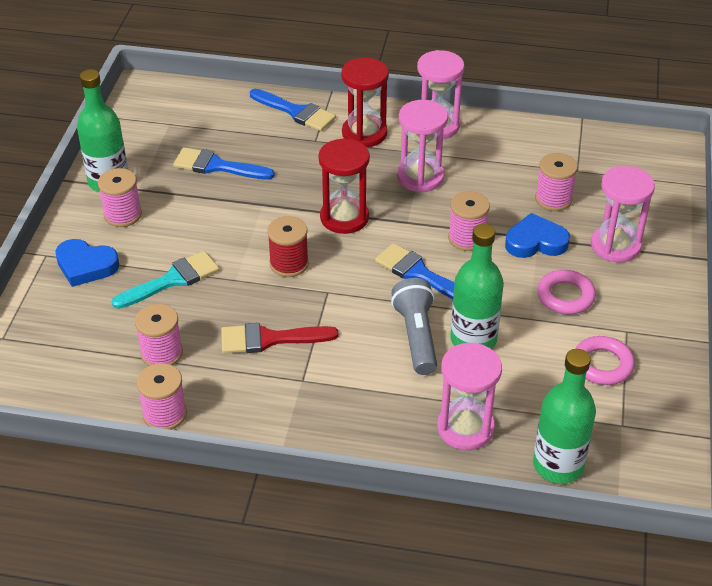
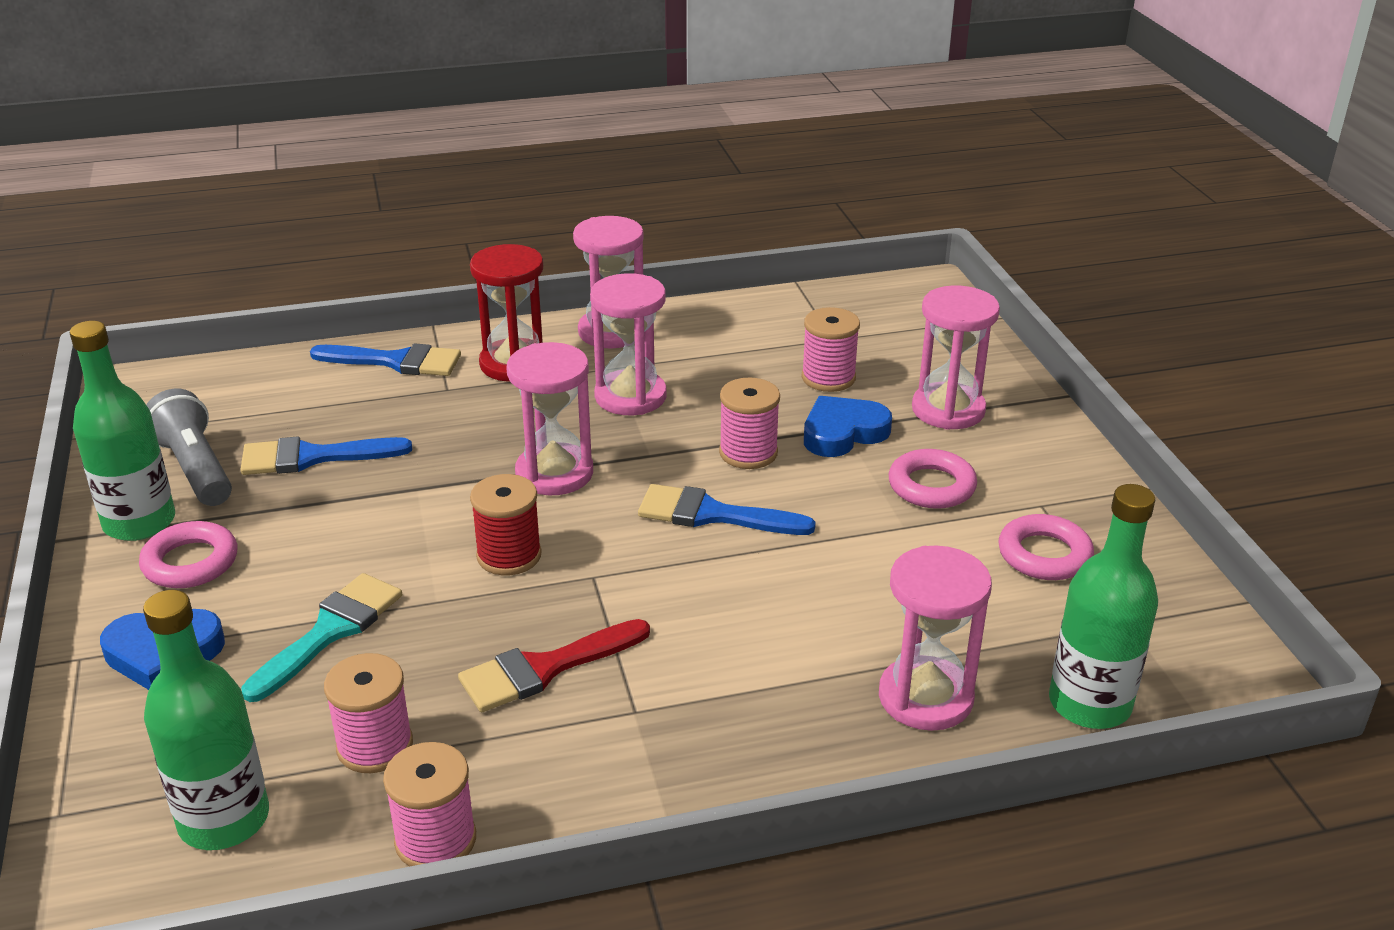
camera: 25 degrees left, 10 degrees down
(123, 215) = (190, 562): pink spool -> pink ring
(344, 218) = (554, 473): red hourglass -> pink hourglass
(416, 336) = (766, 596): grey flashlight -> grey flashlight (195, 469)
(473, 339) = (849, 576): green bottle -> green bottle (224, 819)

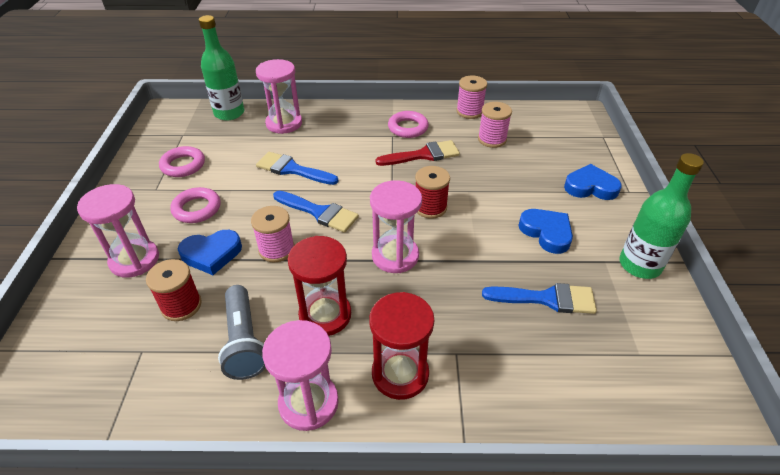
camera: 165 degrees left, 10 degrees up
(190, 562) = (597, 232): pink ring -> pink ring (408, 128)
(195, 469) = (623, 303): grey flashlight -> grey flashlight (244, 341)
(224, 819) = (542, 127): green bottle -> none
(288, 547) = (546, 232): none -> blue heart
(330, 632) = (516, 184): turquoise brush -> none
(396, 361) = (498, 400): blue brush -> blue brush (292, 169)
(630, 396) = (325, 315): pink hourglass -> red hourglass
(828, 378) = (181, 305): pink spool -> red spool

